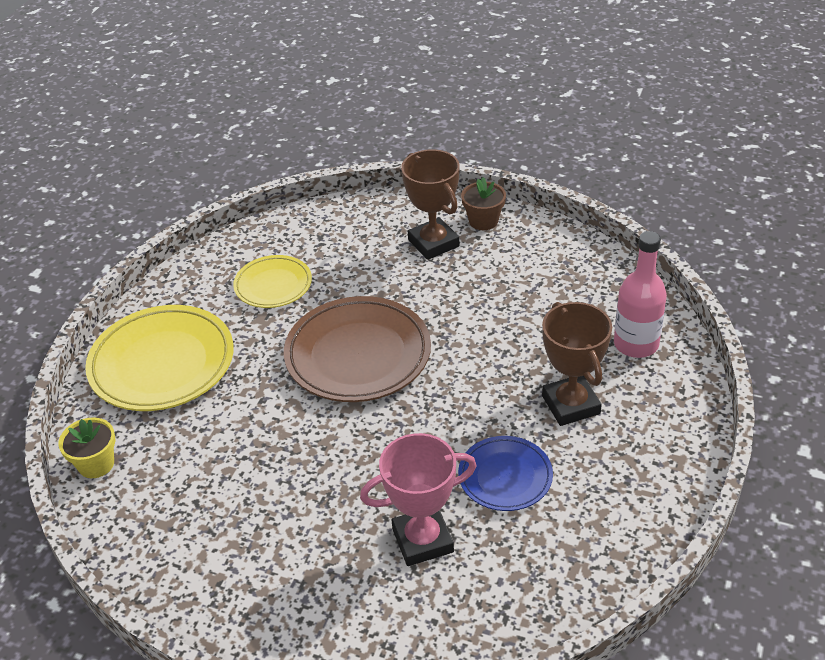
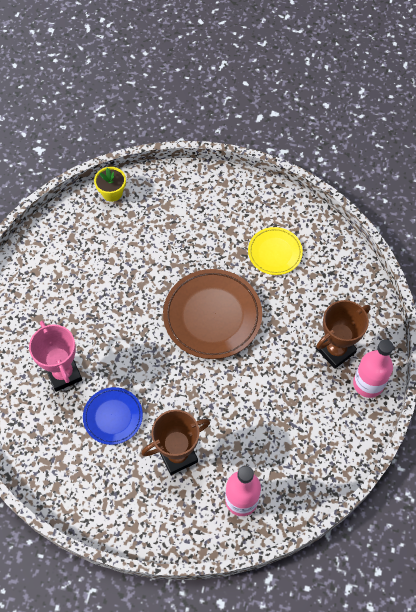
camera: 80 degrees right, 20 degrees up
(162, 364) = (194, 205): yellow plate -> none
(483, 221) = (368, 383): brown flower pot -> pink bottle

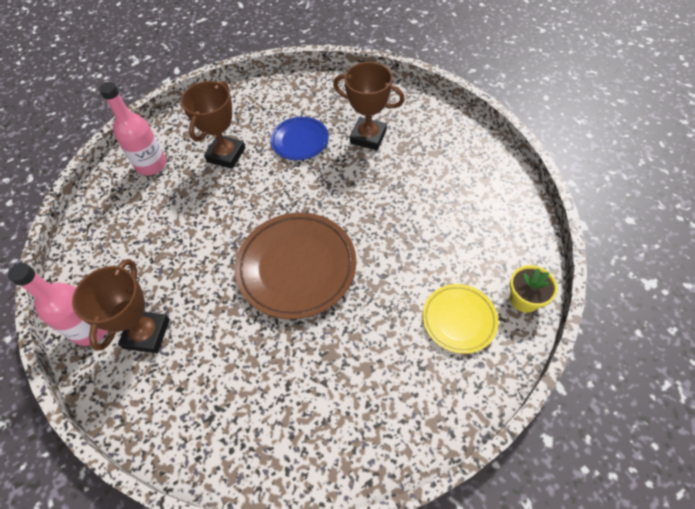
camera: 140 degrees right, 5 degrees down
(63, 374) = (368, 137): pink trophy -> brown trophy
(274, 253) = (294, 385): yellow plate -> yellow plate (459, 320)

